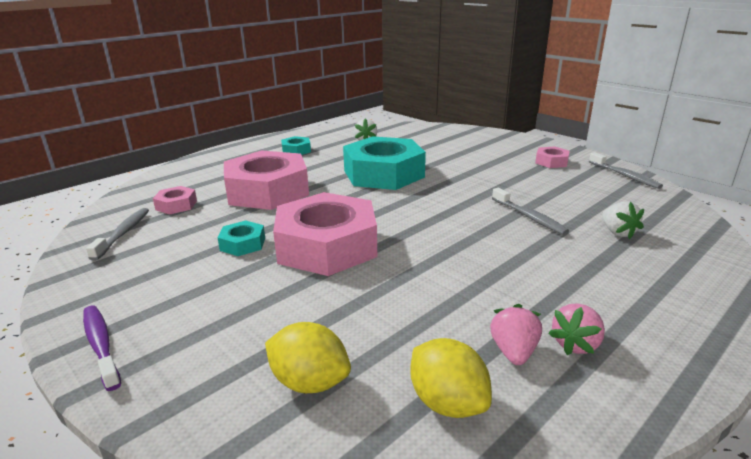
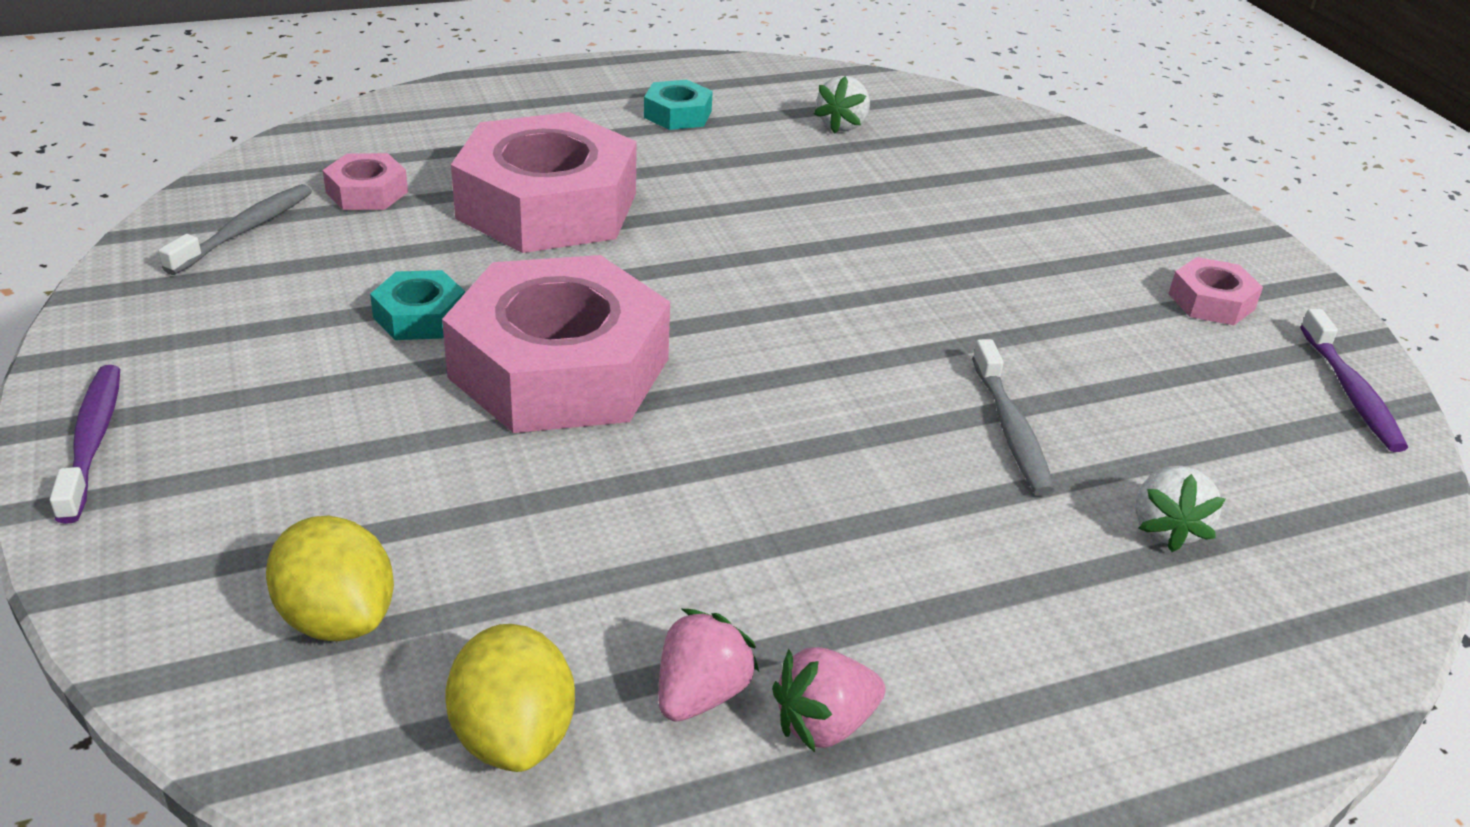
camera: 20 degrees right, 10 degrees up
(383, 174) = (805, 227): turquoise nut -> none
(625, 176) = (1351, 392): grey toothbrush -> purple toothbrush

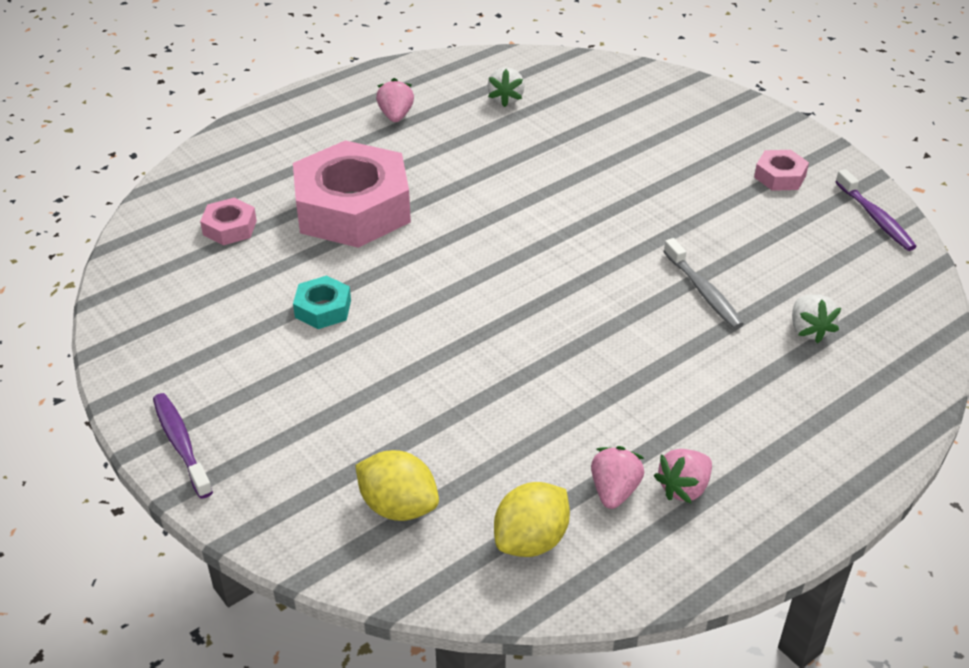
camera: 15 degrees left, 5 degrees up
(245, 230) = (169, 277): grey toothbrush -> none
(513, 735) = (531, 540): yellow lemon -> yellow lemon turned 75 degrees clockwise
(559, 368) = (428, 321): pink nut -> none
(678, 114) = (396, 116): turquoise nut -> pink strawberry

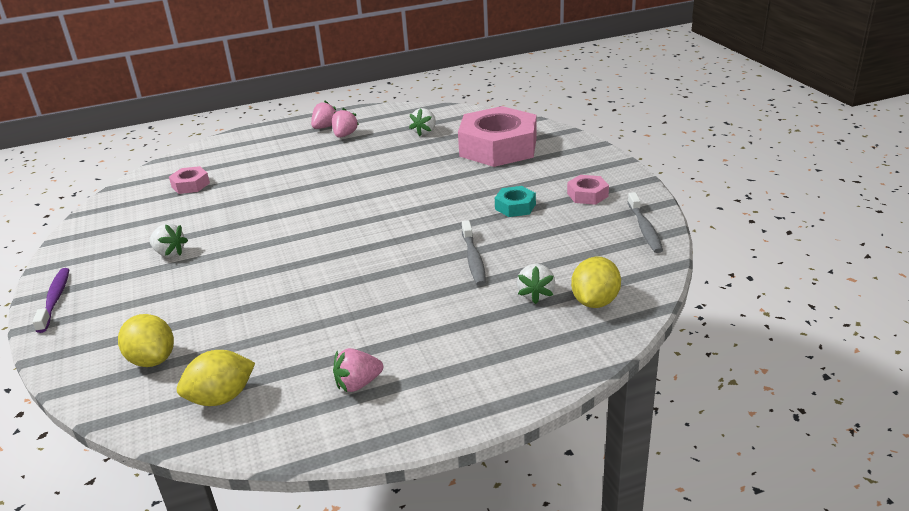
camera: 20 degrees right, 10 degrees down
(290, 344) = (169, 253): none -> white strawberry
(323, 309) = (207, 236): turquoise nut -> turquoise nut (515, 206)
(352, 208) = (274, 182): pink nut -> pink nut (498, 147)
(614, 491) = (306, 376): pink strawberry -> pink strawberry (325, 127)
(875, 218) = (644, 229): purple toothbrush -> grey toothbrush
(880, 329) = (595, 301): none -> yellow lemon

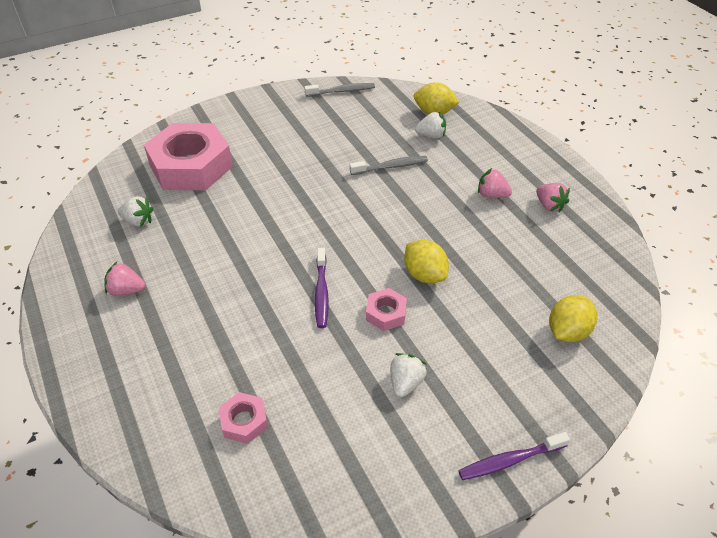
camera: 100 degrees left, 15 degrees up
(221, 398) = (590, 273): yellow lemon -> yellow lemon (424, 275)
(295, 214) = (321, 293): none -> purple toothbrush
(325, 127) = (94, 316): pink strawberry -> pink strawberry (492, 195)
(515, 206) = (309, 150): turquoise nut -> none
(587, 195) = (290, 115): pink nut -> pink nut (386, 313)

